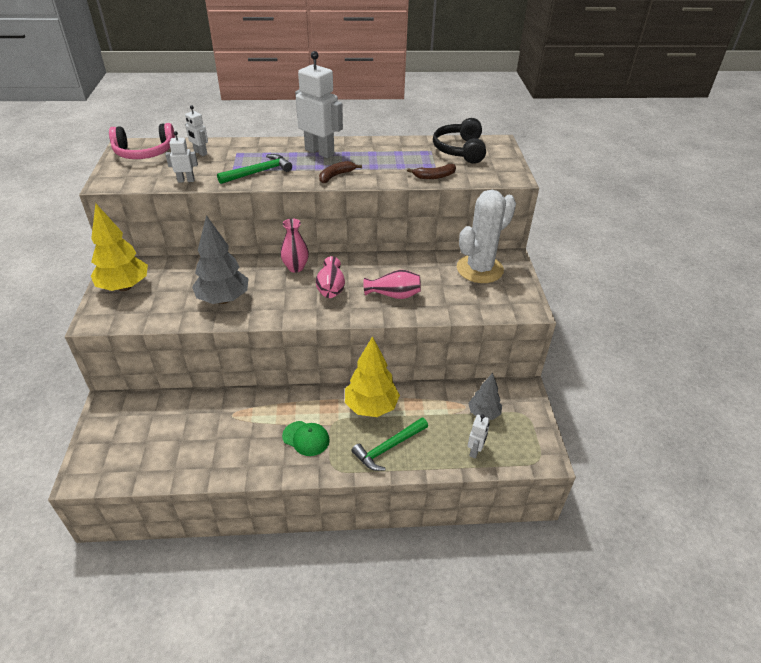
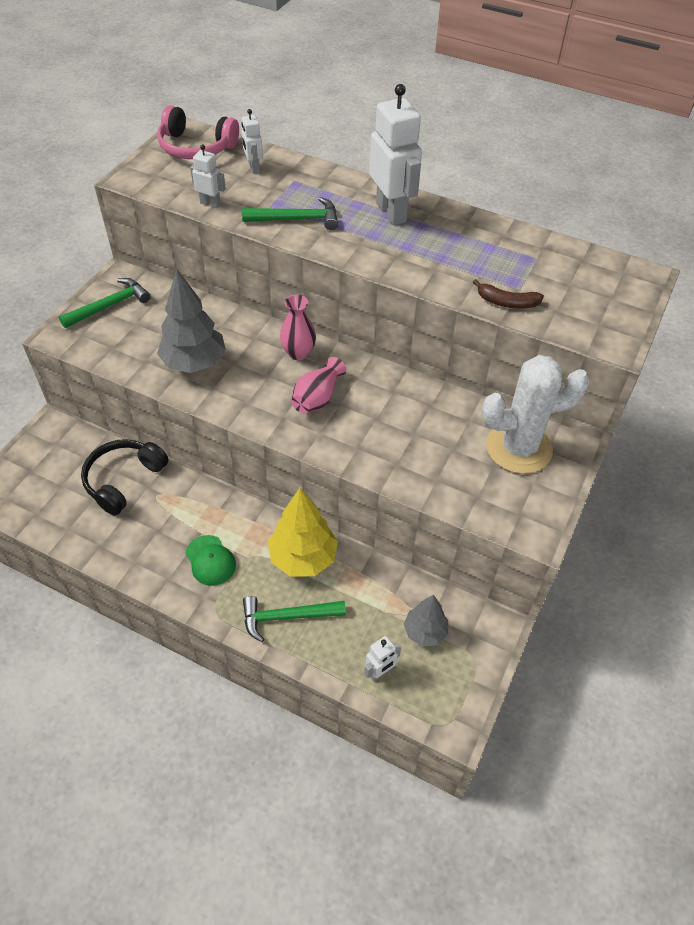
camera: 30 degrees right, 10 degrees up
(124, 287) = (110, 305): yellow tree -> green hammer
(336, 176) = (383, 256): brown banana -> none
(394, 295) = (383, 438): pink vase -> none
(460, 150) = (578, 271): black headphones -> black headphones (124, 480)

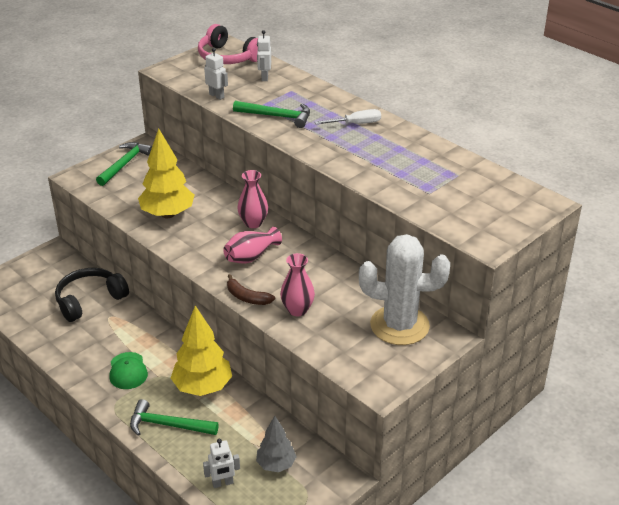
camera: 20 degrees right, 15 degrees down
(110, 305) = (125, 164): green hammer -> green hammer turned 45 degrees counterclockwise
(194, 363) = (168, 214): grey tree -> yellow tree
(391, 212) = (356, 124): white robot -> white screwdriver
(402, 455) = (297, 310): none -> pink vase
(506, 302) = (412, 200): brown banana -> brown banana (247, 297)

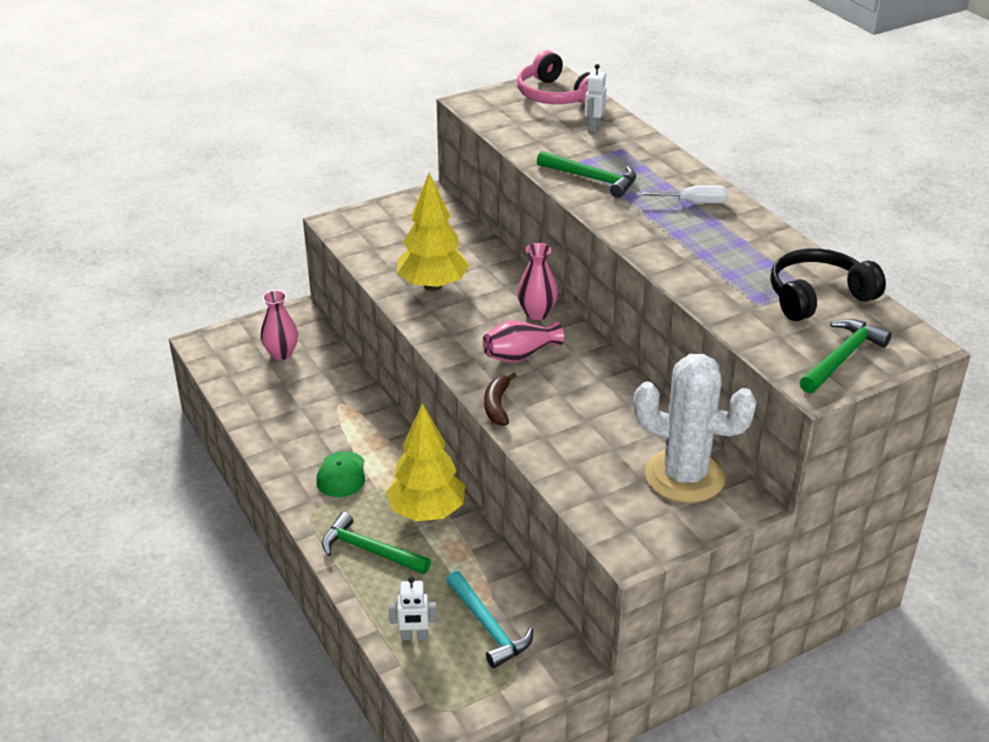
camera: 15 degrees right, 0 degrees up
(90, 300) = (322, 380): black headphones -> black headphones (818, 296)
(125, 164) = (400, 216): green hammer -> green hammer (842, 357)
(217, 96) = (524, 142): white robot -> none
(247, 297) = (497, 405): brown banana -> brown banana turned 45 degrees clockwise
(276, 464) = (488, 627): grey tree -> turquoise hammer
(297, 310) = (556, 432): pink vase -> pink vase (281, 354)

